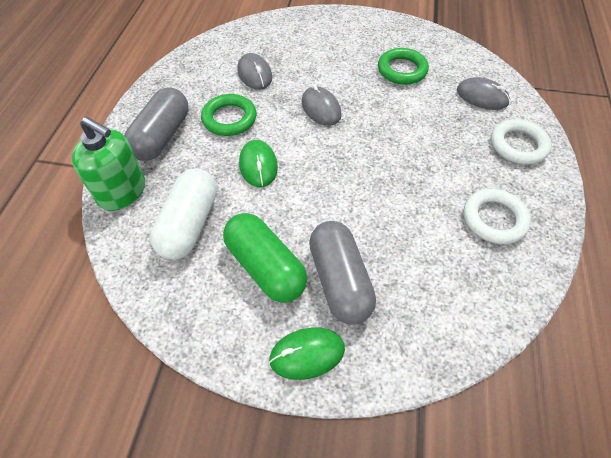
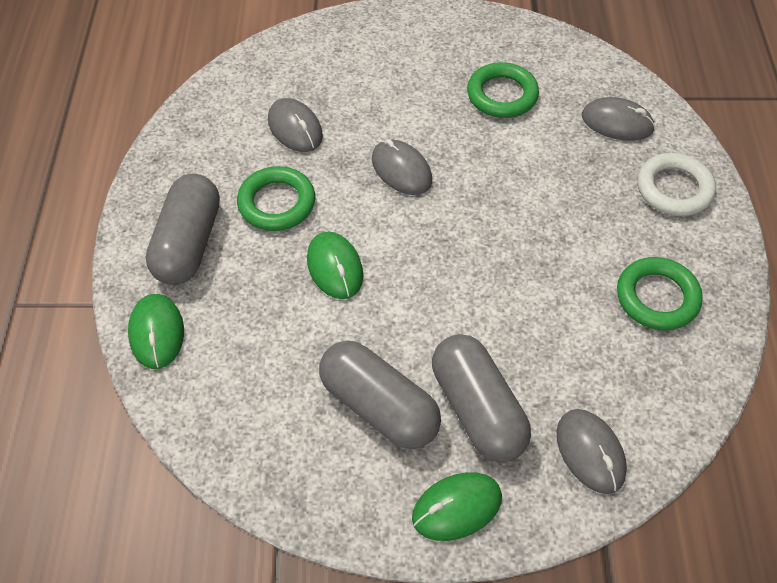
camera: 10 degrees left, 0 degrees up
(122, 191) = (157, 333): green soap dispenser -> green mouse
(189, 224) = (263, 364): white capsule -> none
(265, 267) = (379, 406): green capsule -> grey capsule
(422, 328) = (590, 452): none -> grey mouse
(494, 219) = (657, 297): white ring -> green ring

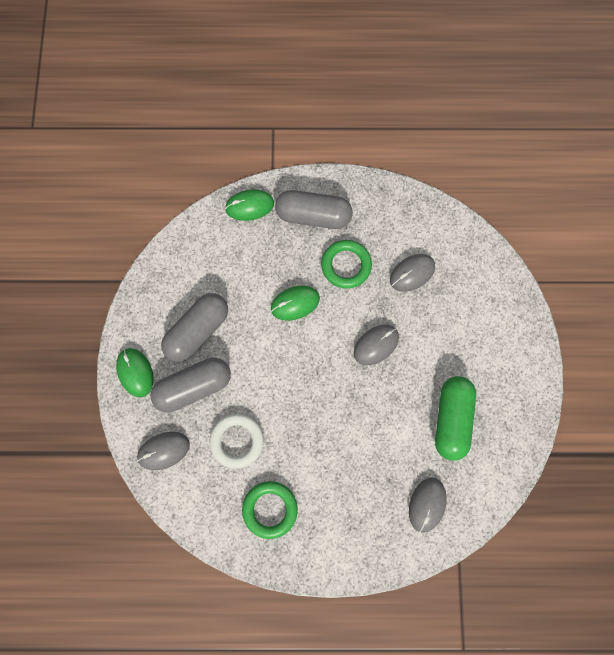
camera: 90 degrees right, 20 degrees up
(502, 95) = (451, 419): green ring -> green capsule
(674, 189) = (363, 538): white ring -> white ring (237, 441)

